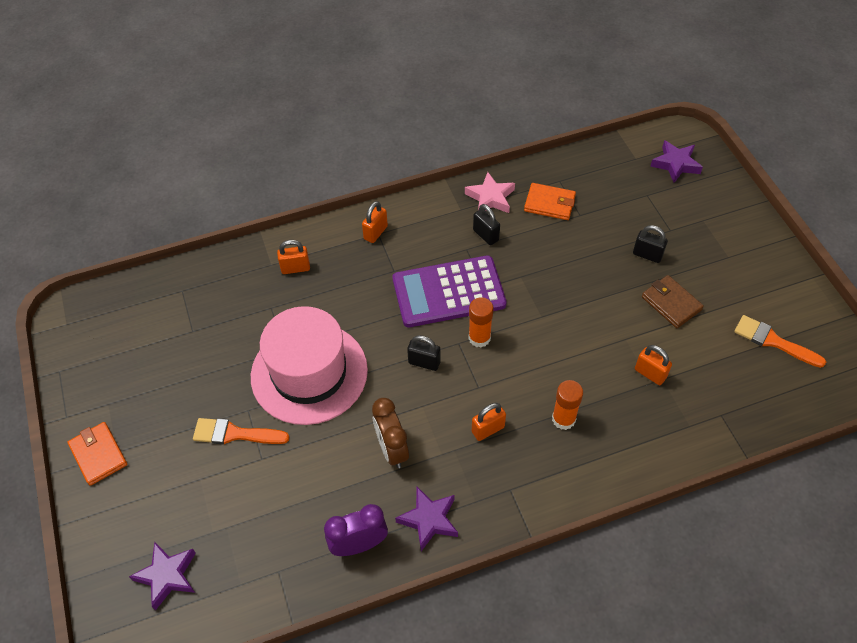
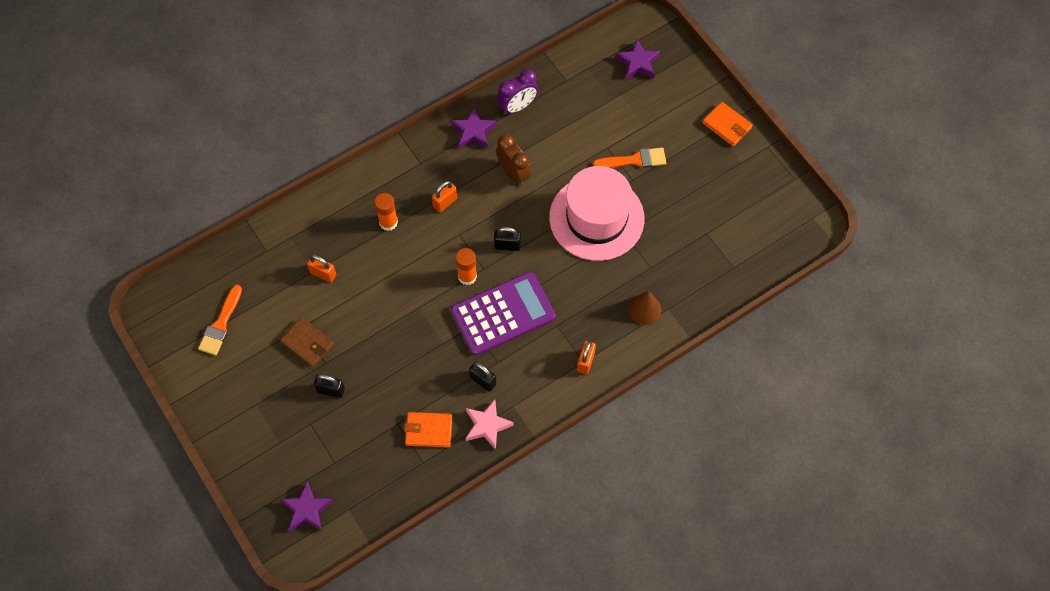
camera: 165 degrees right, 10 degrees up
(295, 268) = (644, 309): orange padlock -> brown cone
(773, 341) = (221, 324): orange brush -> orange brush turned 90 degrees clockwise

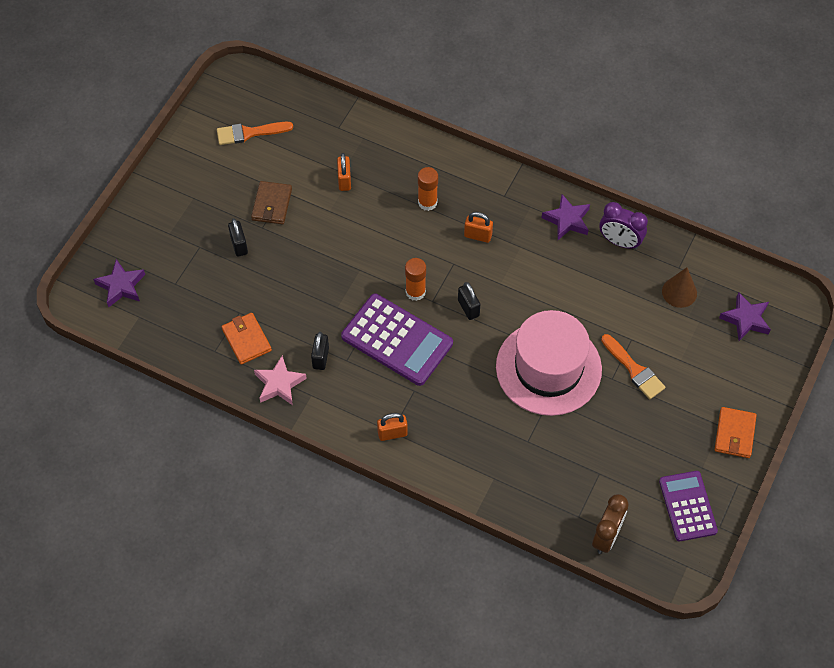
camera: 60 degrees right, 5 degrees down
(513, 173) = (546, 275): brown clock -> brown clock (606, 536)
(644, 309) = (479, 458): brown cone -> brown cone (679, 292)
(766, 189) = (688, 506): none -> purple calculator

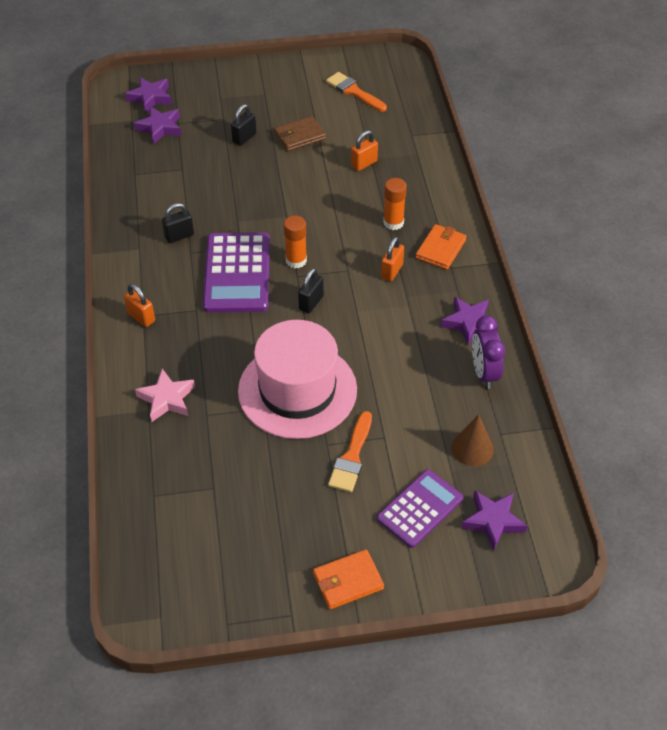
camera: 55 degrees right, 10 degrees down
(170, 300) = (160, 128): none -> purple star
(246, 340) = (160, 186): orange wallet -> orange wallet (440, 249)
(279, 384) = (134, 224): pink star -> pink star (167, 399)
(478, 235) = (392, 271): orange padlock -> orange padlock turned 45 degrees clockwise
(606, 536) = (147, 529): brown clock -> none
(688, 506) = (231, 582): purple calculator -> purple calculator (420, 509)

